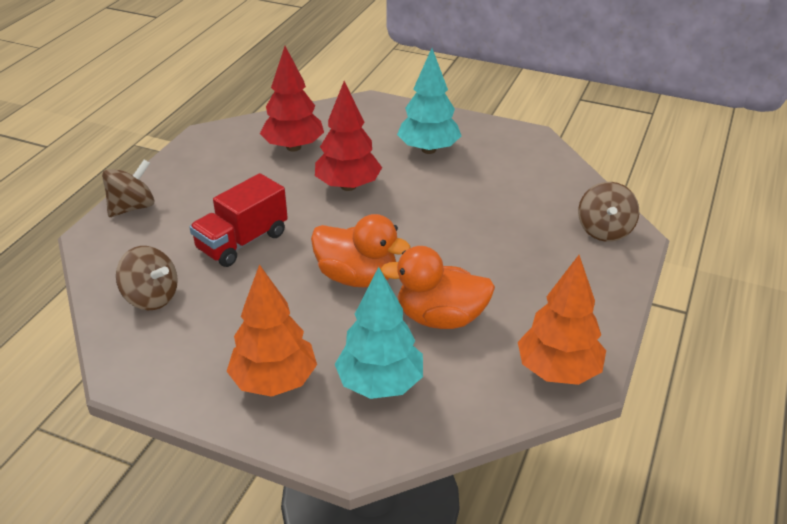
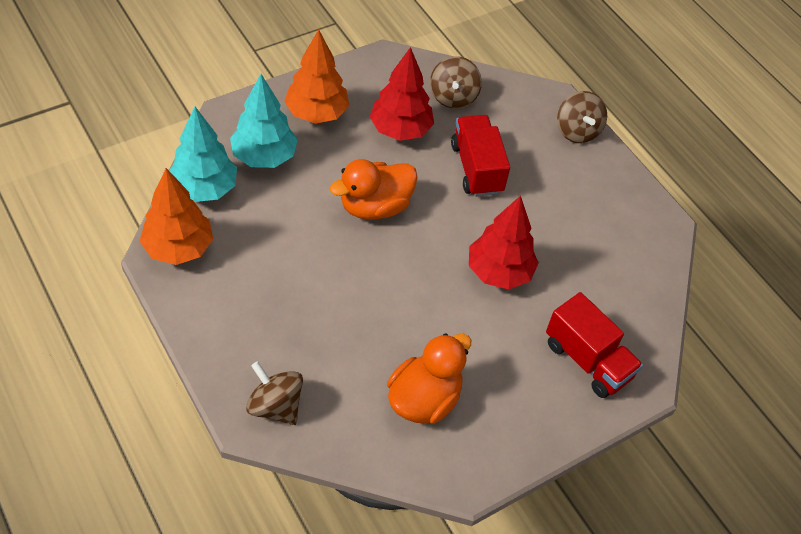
camera: 120 degrees right, 15 degrees up
(151, 297) = (453, 97): brown spinning top -> brown spinning top turned 60 degrees counterclockwise
(293, 147) = (595, 271): red tree -> red tree (400, 130)
(379, 125) = (587, 360): none -> red truck
(428, 150) = (511, 370): turquoise tree -> turquoise tree (204, 189)
(440, 318) = (288, 223): orange duck -> orange duck (424, 399)

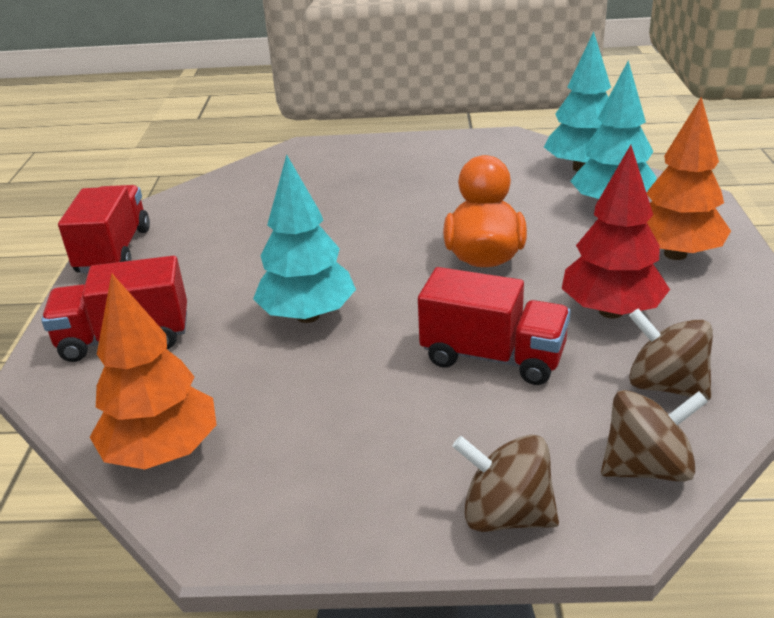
camera: 130 degrees right, 20 degrees down
(179, 248) = (511, 147): orange tree -> orange tree (162, 452)
(275, 406) = (302, 158): brown spinning top -> brown spinning top (647, 467)
(424, 399) = (221, 223): orange duck -> none
(499, 272) = (307, 316): red tree -> turquoise tree
(508, 452) = (114, 251): none -> red truck

